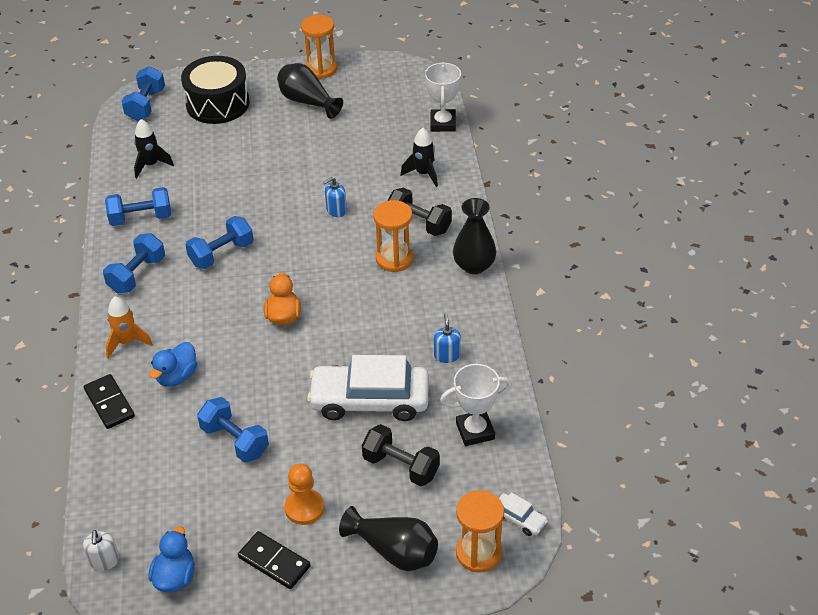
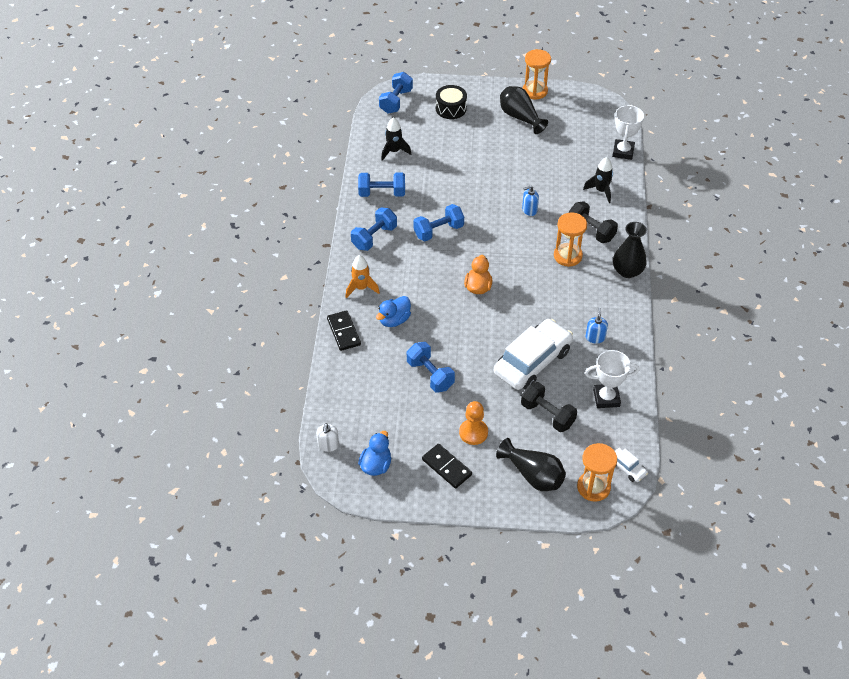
camera: 10 degrees right, 5 degrees up
(217, 104) = (451, 108): black drum -> black drum, size x0.63
(370, 400) = (532, 362): white car -> white car turned 120 degrees clockwise

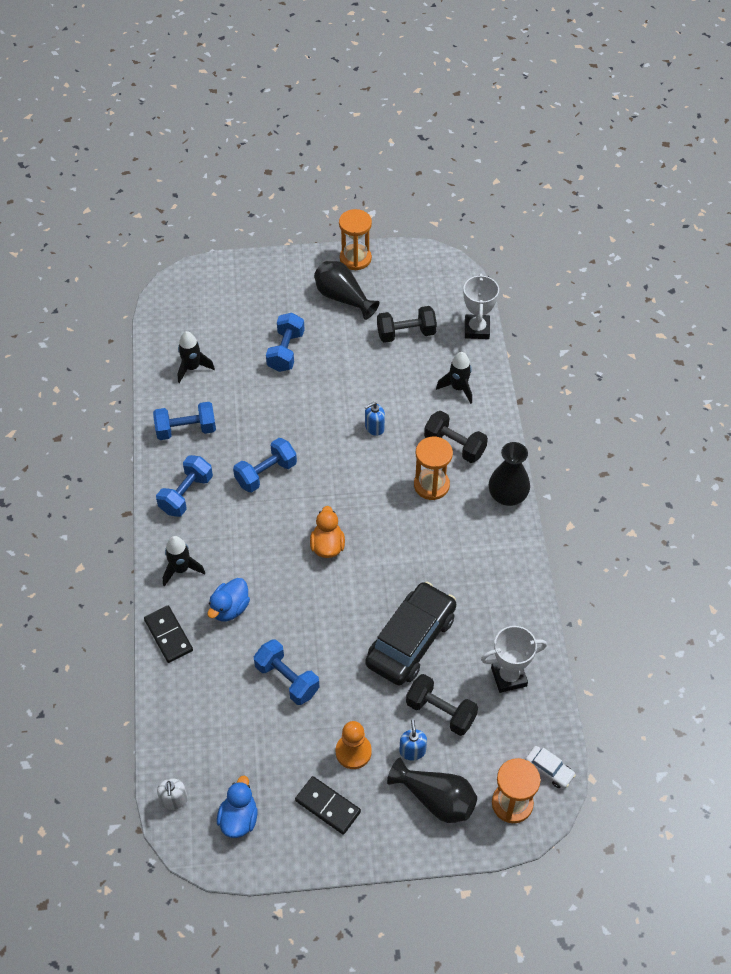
camera: 10 degrees left, 5 degrees up
(361, 288) = (181, 569): orange rocket -> black rocket
(396, 101) = (183, 296): blue dumbbell -> blue dumbbell (286, 351)
(451, 108) = (254, 297): black drum -> none
(532, 362) = (411, 640): white car -> black car
(566, 148) = (406, 333): none -> black dumbbell
(595, 337) = (482, 594): blue soap dispenser -> blue soap dispenser (412, 750)

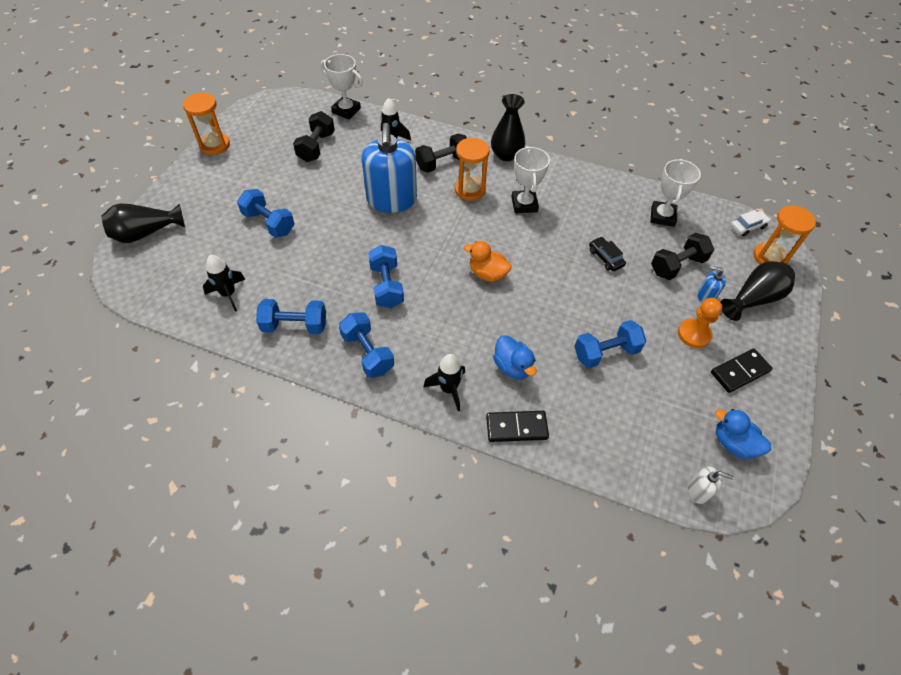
camera: 65 degrees left, 0 degrees up
(186, 430) = (295, 325): blue dumbbell -> blue dumbbell turned 75 degrees clockwise
(343, 298) = (247, 167): black vase -> black vase (146, 233)
(374, 427) = (391, 200): blue soap dispenser -> blue soap dispenser, size x2.40
(411, 640) = (605, 258): black car -> black car, size x0.43
(442, 540) = (524, 204): none -> white trophy

